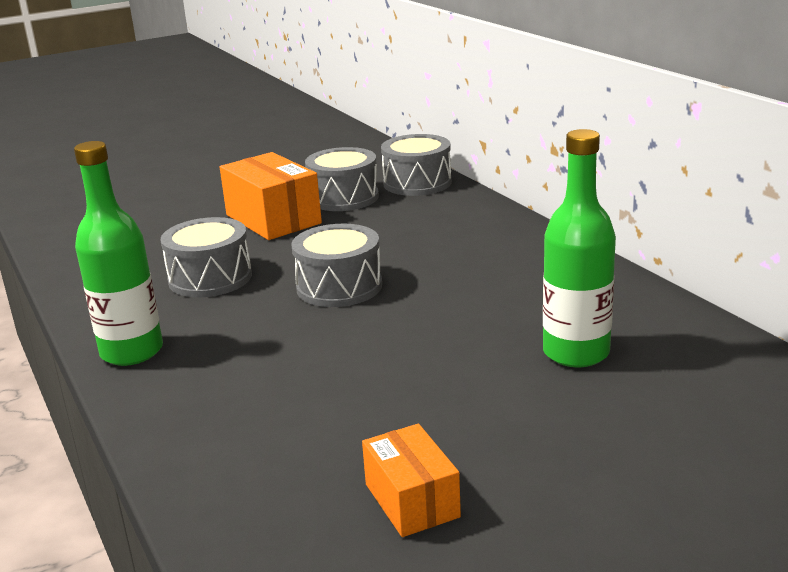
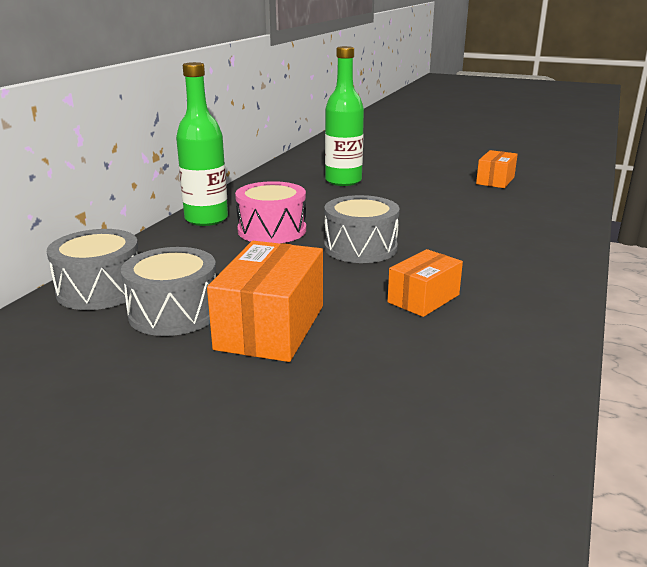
camera: 130 degrees left, 0 degrees up
(132, 352) = (549, 275): green bottle -> green bottle (206, 219)
(210, 278) = (423, 298): grey drum -> orange box
(447, 259) = (272, 230): none -> pink drum

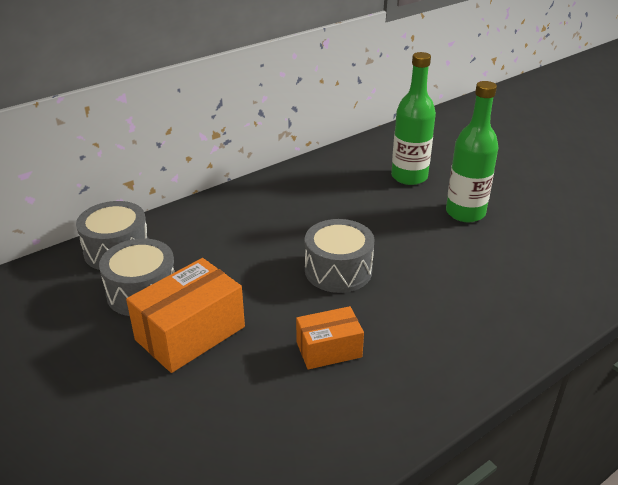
camera: 30 degrees right, 10 degrees up
(206, 219) = (251, 194): green bottle -> green bottle (465, 213)
(272, 230) = (288, 224): pink drum -> none
(495, 180) = (564, 219): orange box -> none

